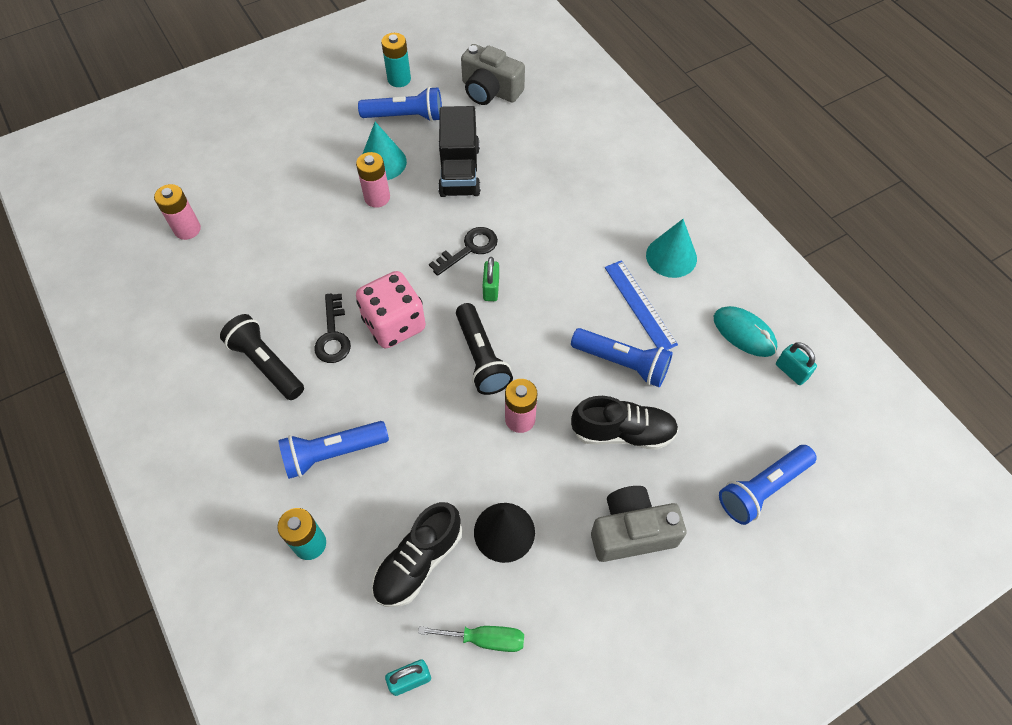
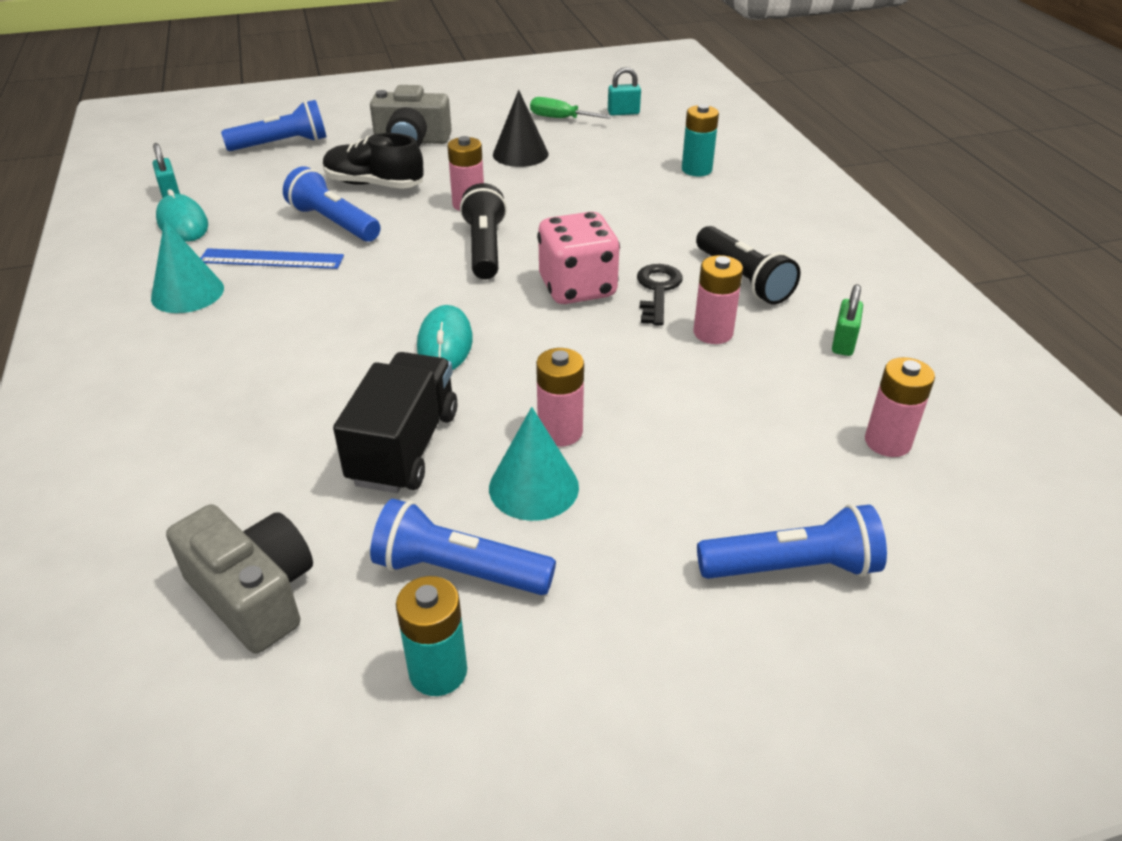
camera: 165 degrees left, 20 degrees down
(290, 298) = (713, 333): none -> pink battery
(332, 453) = (669, 211): blue flashlight -> blue flashlight (792, 567)
(418, 562) = (601, 151): black shoe -> none
(469, 249) = (445, 343): black key -> turquoise mouse
(491, 289) = (440, 300): green padlock -> green padlock (843, 343)
(640, 305) = (271, 259): blue ruler -> blue ruler turned 75 degrees counterclockwise

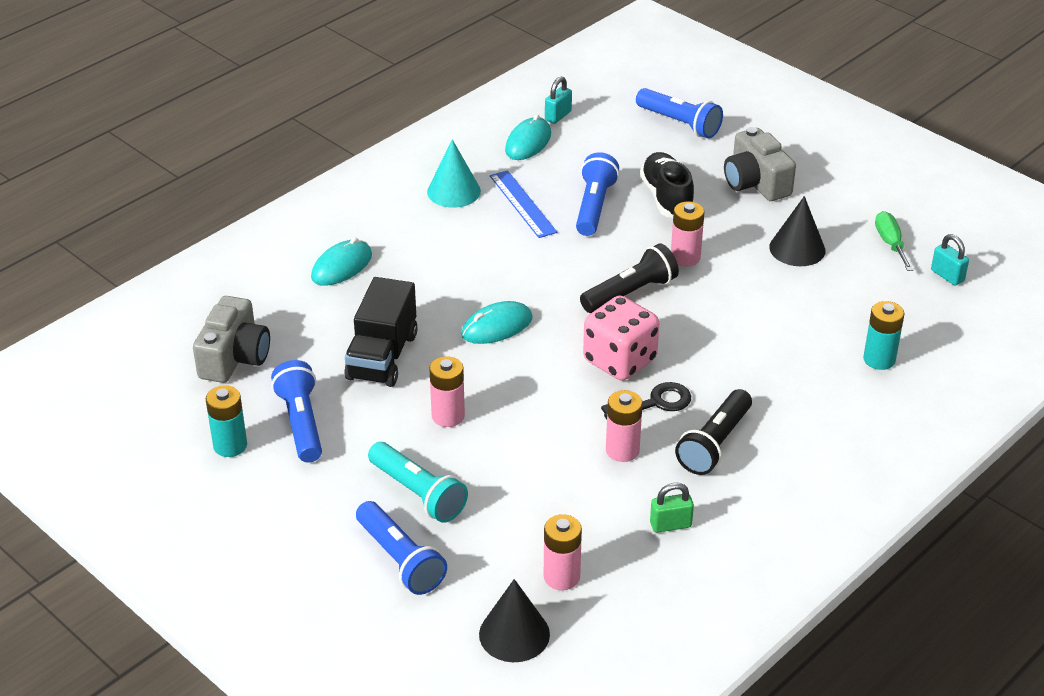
camera: 60 degrees right, 0 degrees up
(199, 421) = (342, 266): none -> turquoise mouse
(404, 447) = (382, 356): black truck -> black truck turned 120 degrees clockwise
(533, 487) = (388, 425): turquoise cone -> none
(679, 506) = (418, 493): none -> turquoise flashlight
(969, 513) = (514, 634): none -> black cone

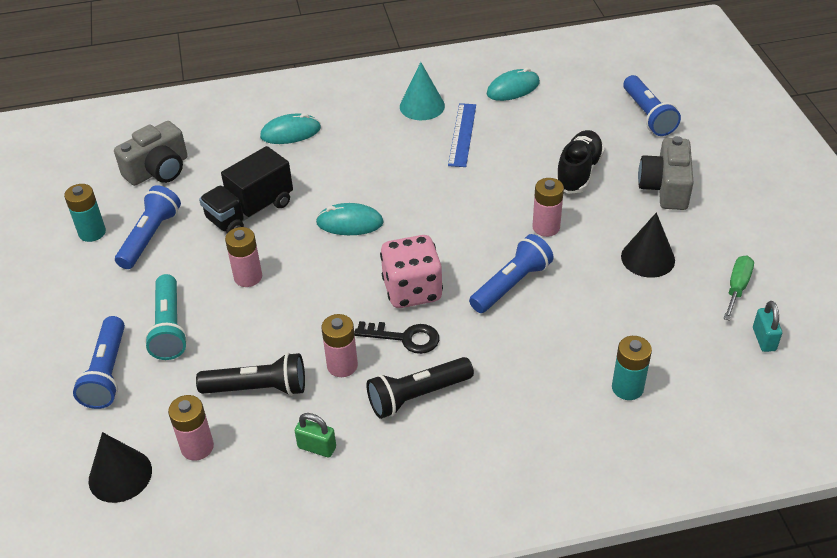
camera: 35 degrees right, 5 degrees up
(558, 116) = (556, 76): turquoise padlock -> none
(594, 206) = (514, 157): blue flashlight -> blue flashlight (511, 284)
(631, 293) = (474, 239): black flashlight -> black flashlight (258, 388)

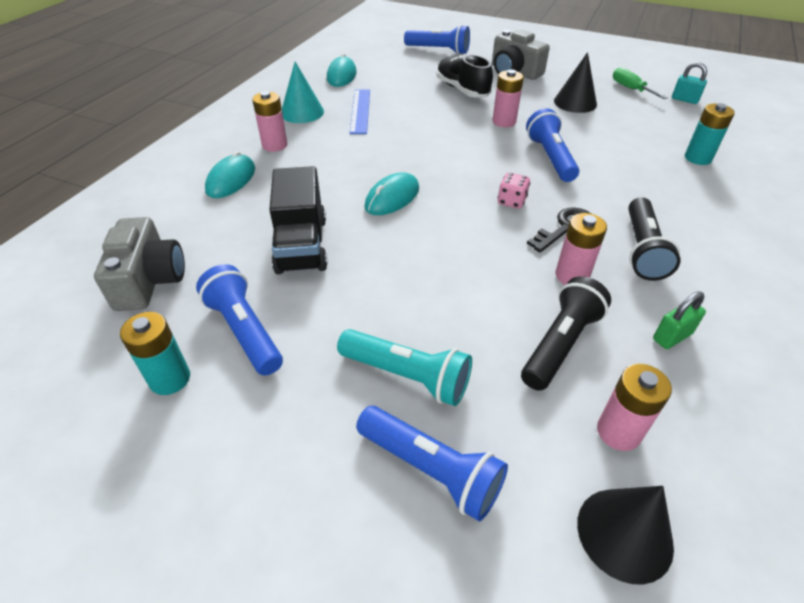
camera: 55 degrees left, 0 degrees up
(248, 277) = (393, 285): pink battery -> pink battery (275, 145)
(412, 290) = (511, 201): pink dice -> pink dice, size x0.49
(462, 134) = (360, 111): blue ruler -> blue ruler turned 45 degrees clockwise

